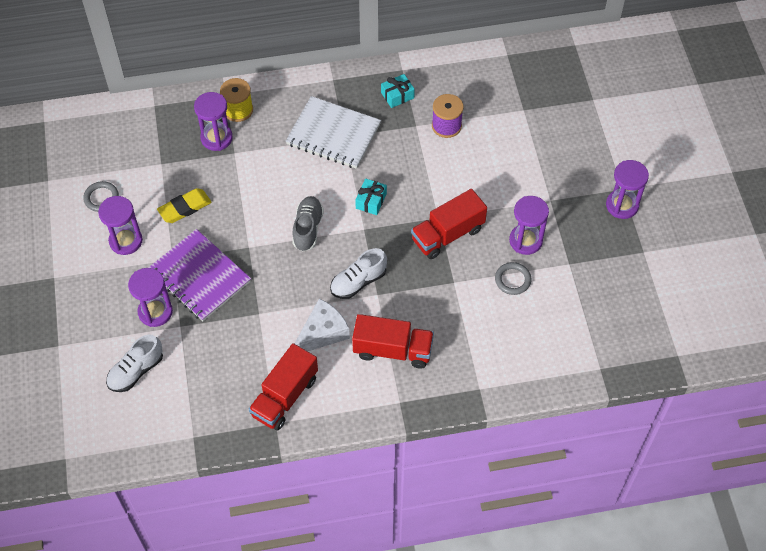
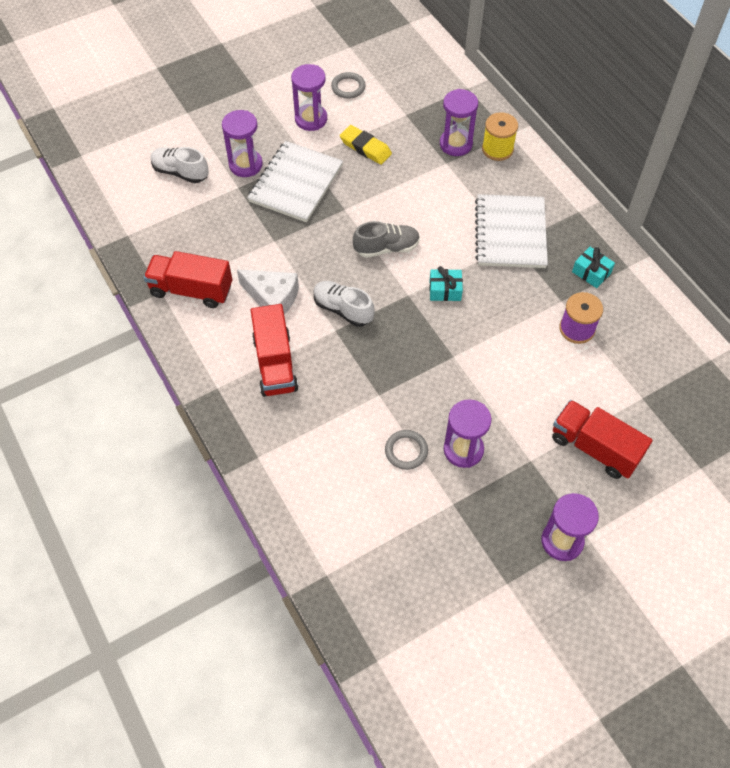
camera: 70 degrees right, 0 degrees up
(200, 276) = (296, 183): purple notebook -> white notebook
(447, 234) = (436, 371): red truck -> red truck (594, 448)

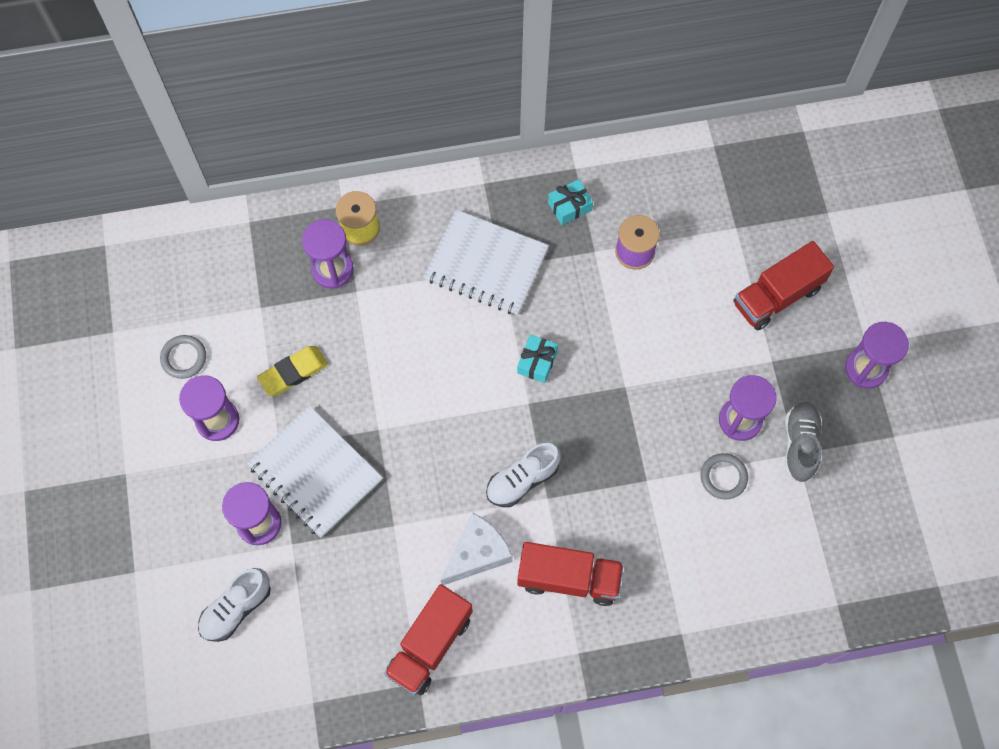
camera: 70 degrees left, 10 degrees up
(386, 248) = (455, 402): grey shoe -> grey shoe (800, 444)

